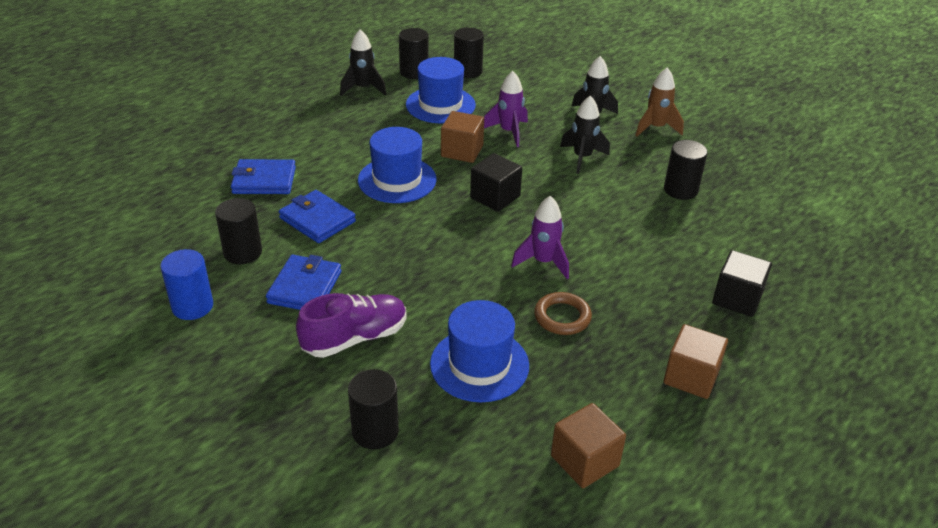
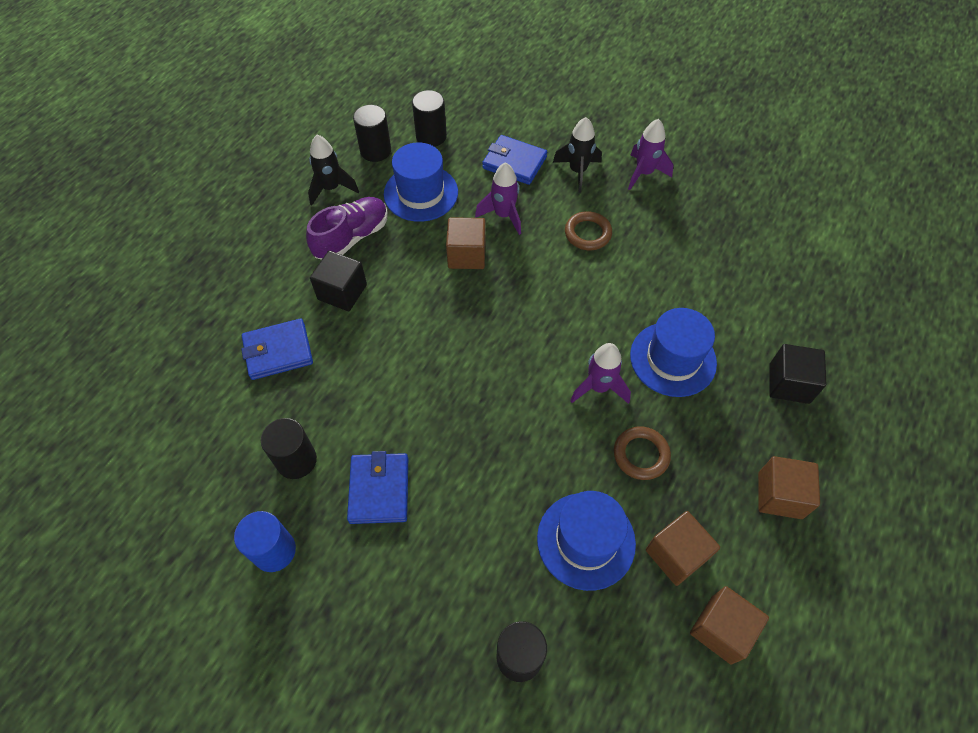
camera: 15 degrees left, 20 degrees up
(317, 220) = (356, 392): blue wallet -> blue wallet (514, 163)
(355, 338) = (455, 543): purple shoe -> purple shoe (352, 238)
(397, 180) = (416, 313): blue hat -> blue hat (673, 359)
(495, 197) = (522, 311): black cube -> black cube (342, 292)
(564, 395) = (676, 554): none -> brown cube
(582, 158) = (587, 233): black rocket -> brown ring
(656, 128) = (644, 173): brown rocket -> purple rocket
(680, 190) = (694, 253): black cylinder -> none

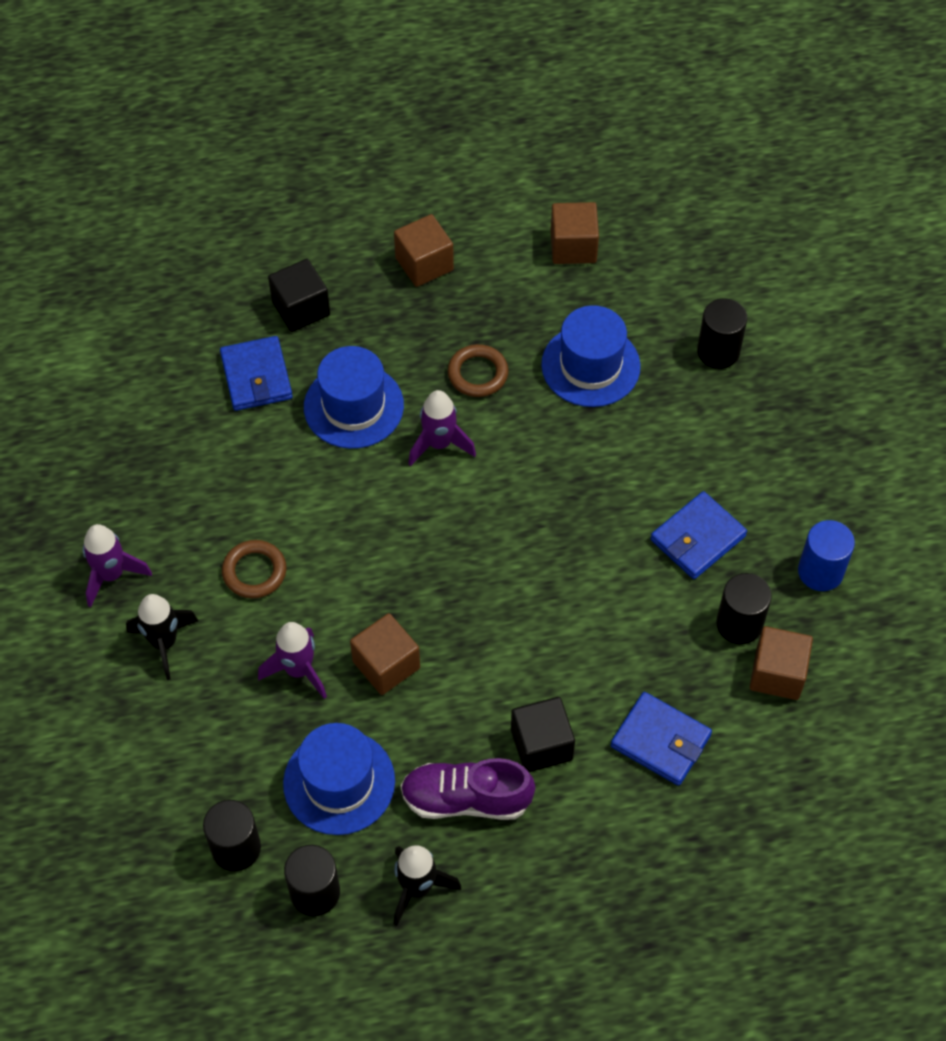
camera: 130 degrees left, 0 degrees up
(514, 163) = (204, 719): blue wallet -> blue wallet (256, 376)
(676, 554) = (542, 303): brown cube -> brown cube (777, 674)

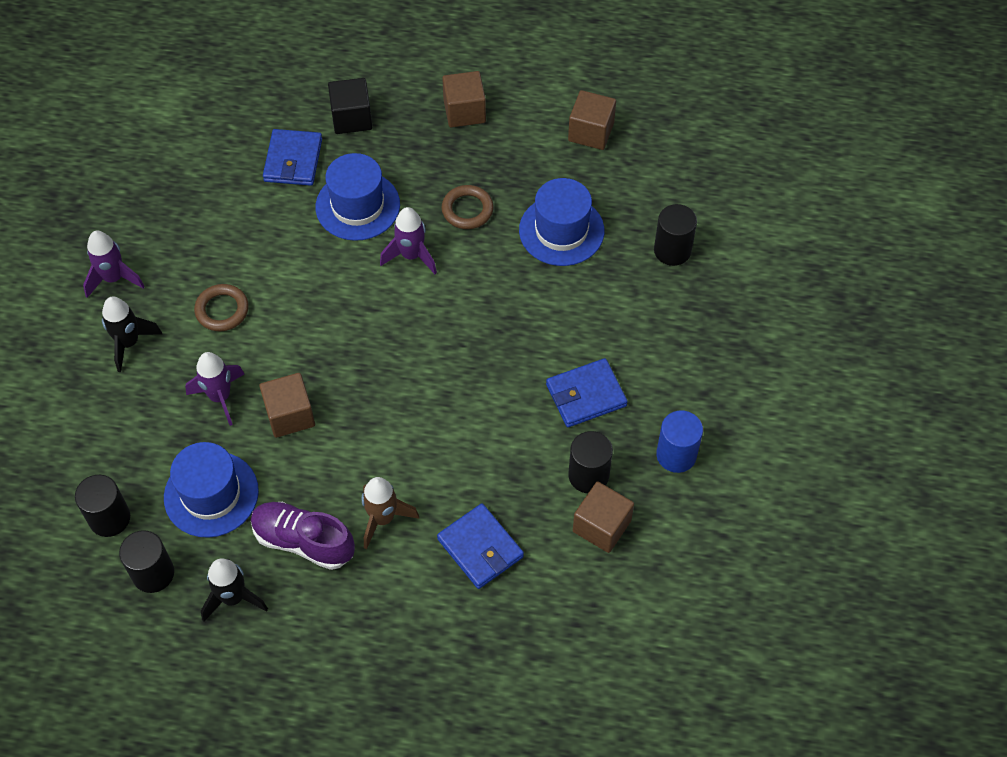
camera: 20 degrees right, 0 degrees up
(541, 745) = (383, 518): black cube -> brown rocket

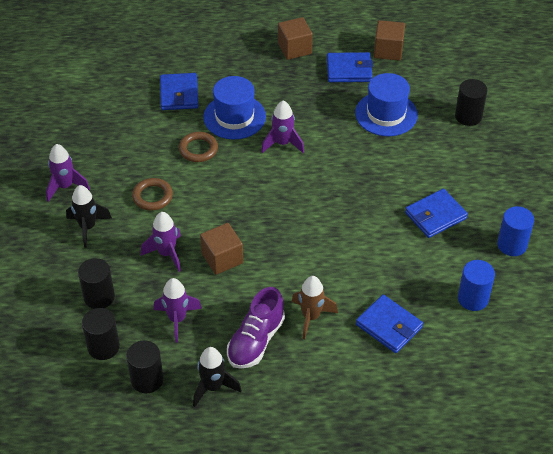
camera: 10 degrees left, 10 degrees down
(211, 494) = (177, 319): blue hat -> purple rocket
(303, 541) = (256, 341): purple shoe -> purple shoe turned 75 degrees counterclockwise
(351, 118) = (214, 62): black cube -> none
(467, 210) = (315, 109): brown ring -> brown ring (198, 149)
(529, 155) = (349, 70): none -> blue wallet
(588, 475) = (453, 267): black cylinder -> black cylinder (99, 297)
(601, 526) = (473, 298): brown cube -> blue cylinder

